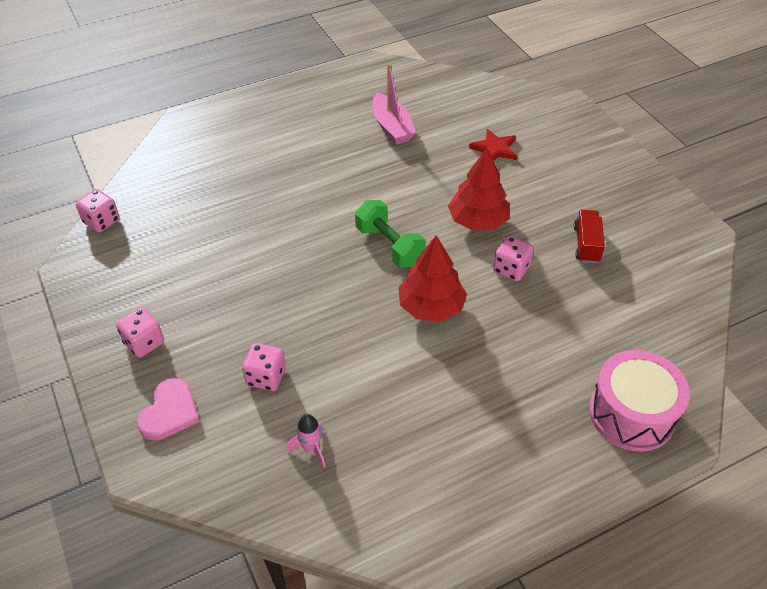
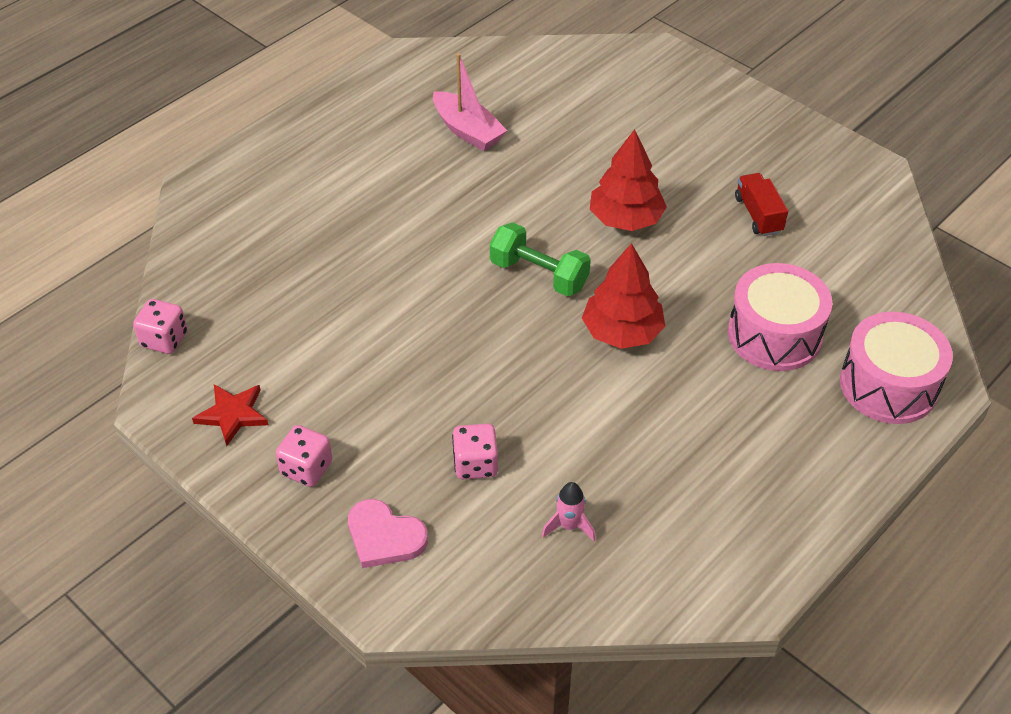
camera: 20 degrees left, 0 degrees up
(170, 412) = (384, 537): pink heart -> pink heart turned 120 degrees clockwise
(494, 149) = (603, 128): red star -> red star (233, 414)
(511, 269) = (689, 265): pink dice -> none
(553, 343) = (774, 335): none -> pink drum

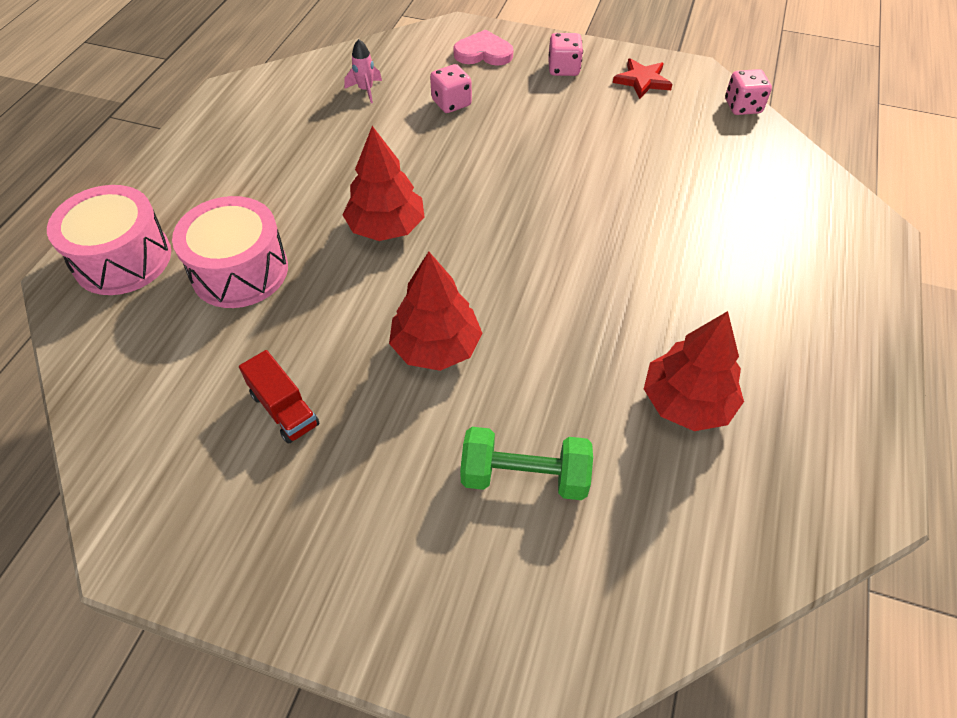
camera: 155 degrees right, 5 degrees up
(467, 131) = (687, 402): pink boat -> red tree
(539, 275) = (491, 253): green dumbbell -> green dumbbell (524, 476)

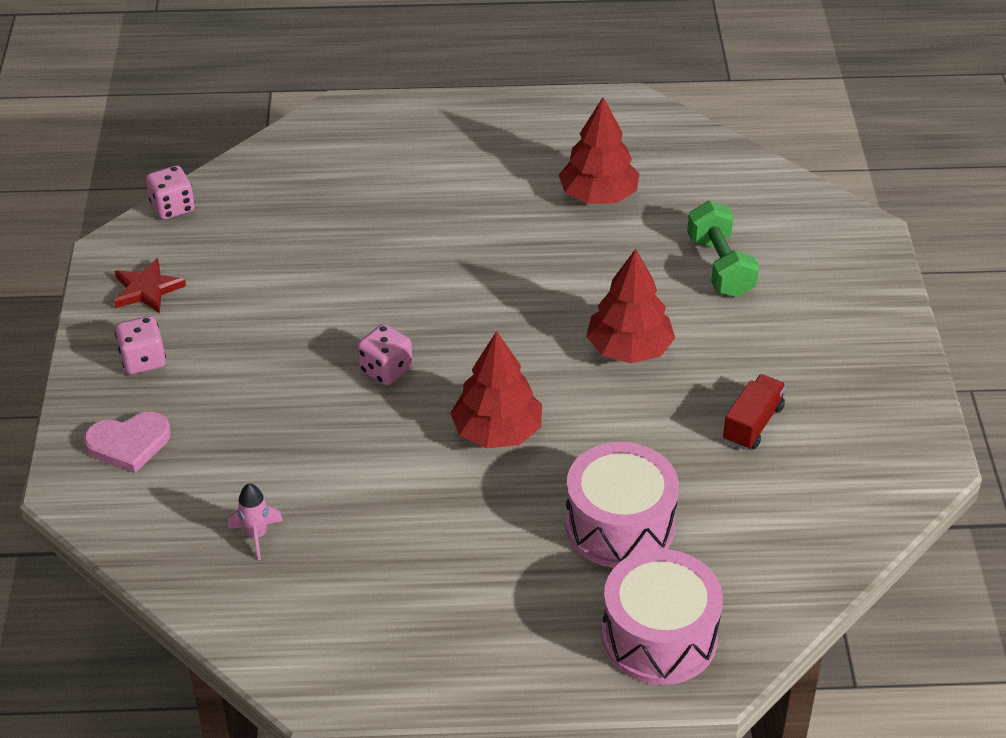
camera: 110 degrees left, 10 degrees down
(451, 103) = (254, 443): pink dice -> pink dice (386, 370)
(483, 53) = (129, 443): pink heart -> pink heart turned 90 degrees counterclockwise

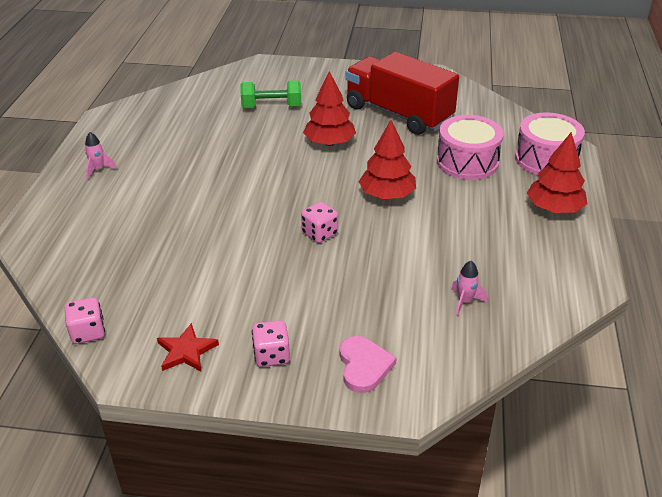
camera: 80 degrees left, 5 degrees down
(490, 133) = (98, 170): none -> pink rocket
(598, 196) = (188, 137): red tree -> red tree (554, 208)
(753, 424) = (398, 114): red truck -> red truck, size x2.41

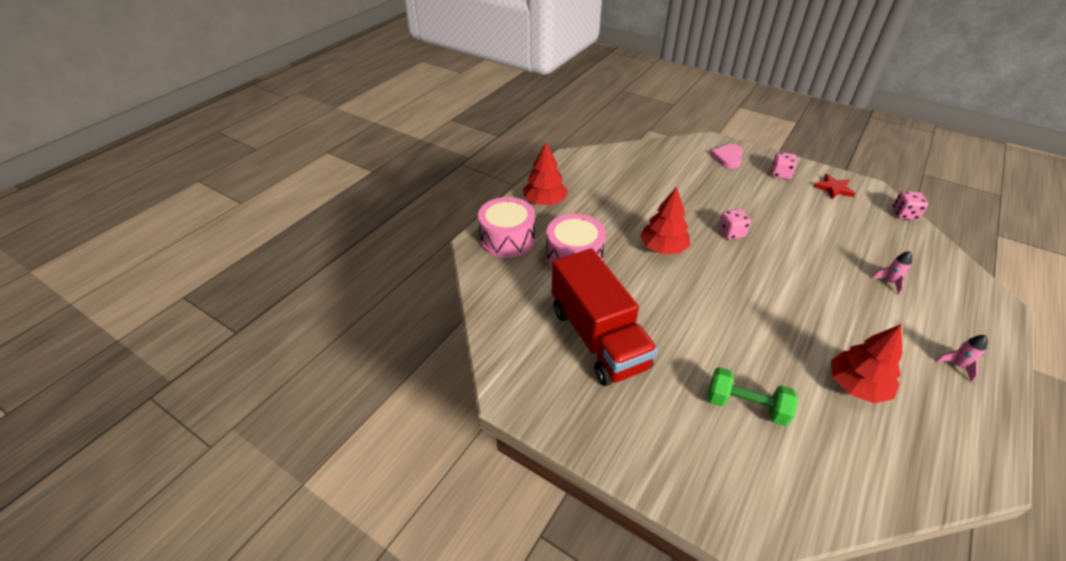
camera: 155 degrees left, 5 degrees up
(329, 143) = (692, 321): red tree -> red tree (857, 385)
(465, 302) = (652, 169): pink rocket -> pink rocket (889, 282)

